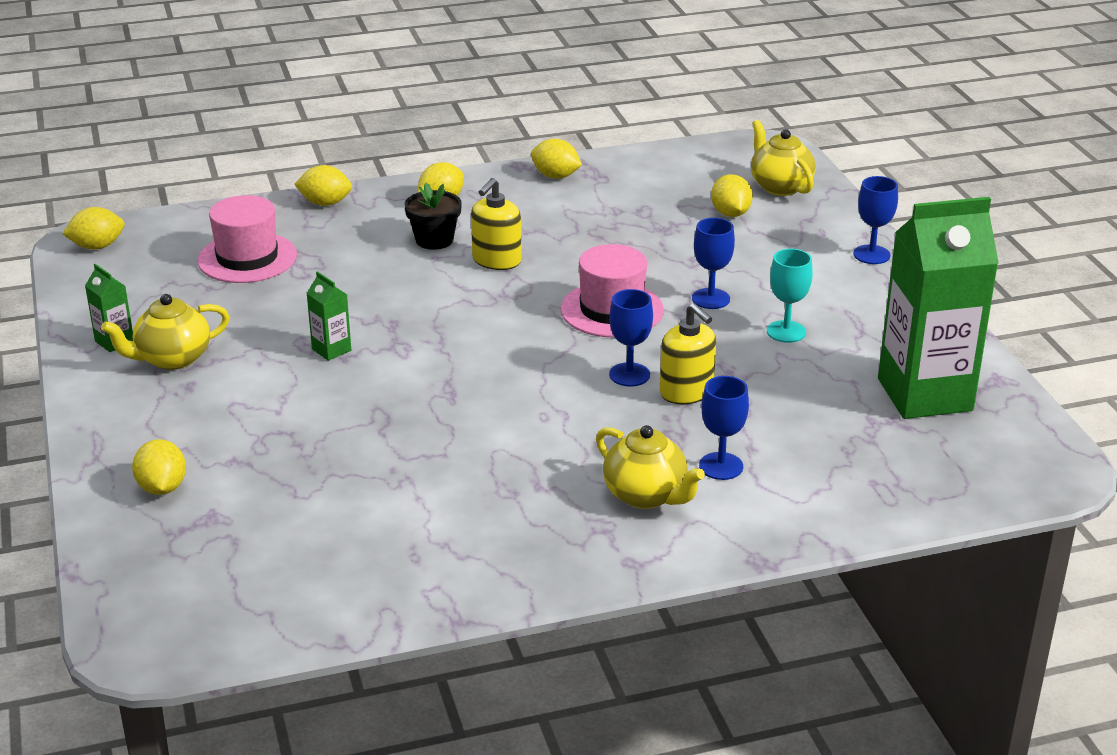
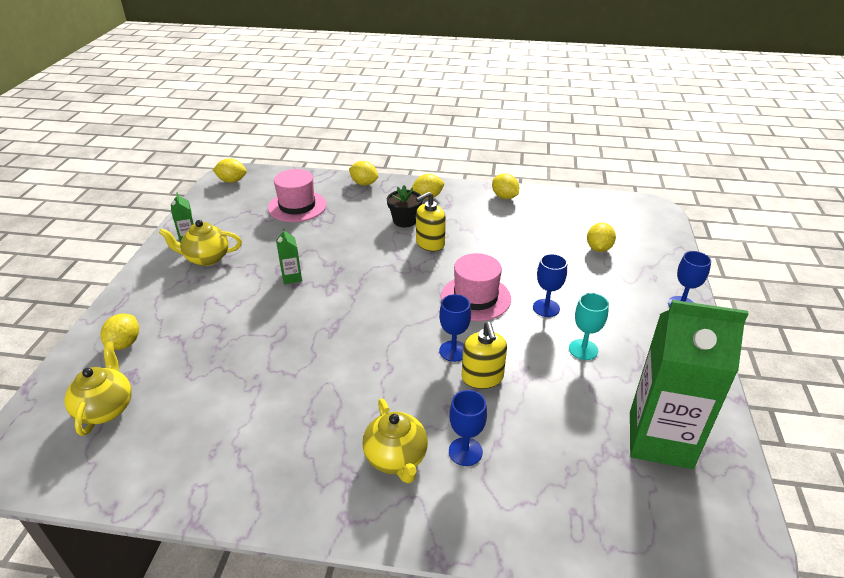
camera: 25 degrees right, 5 degrees up
(780, 186) = (644, 237): yellow teapot -> yellow teapot (106, 408)

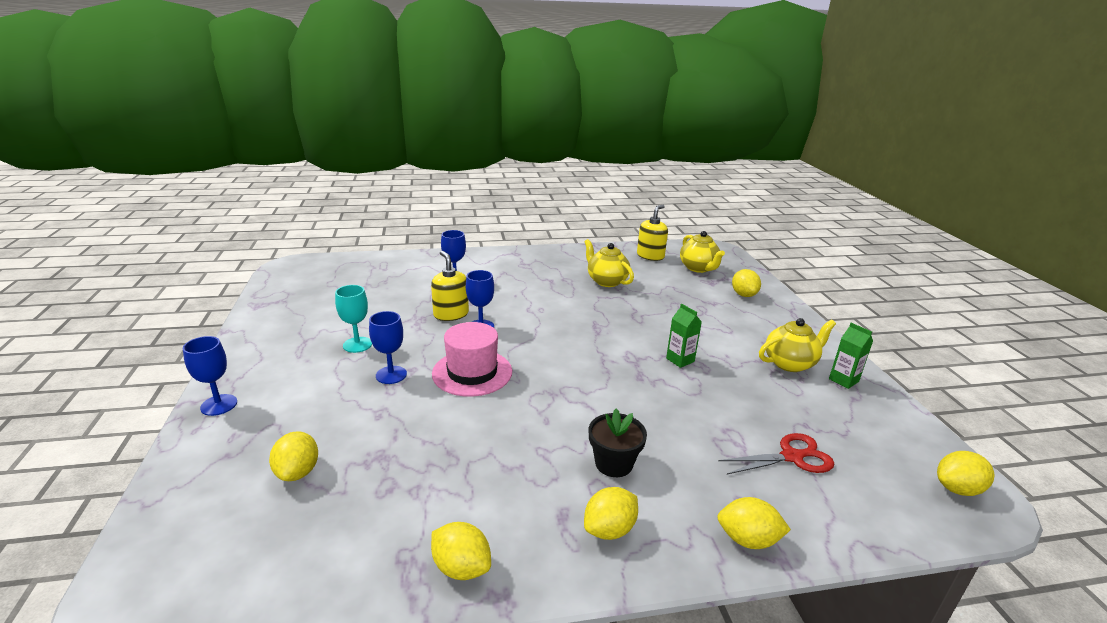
camera: 160 degrees right, 10 degrees down
(297, 206) = (791, 457): pink hat -> red scissors
(396, 458) = (498, 273): yellow teapot -> yellow teapot (606, 281)
(430, 243) = (555, 431): yellow soap dispenser -> yellow soap dispenser (650, 256)
(660, 439) = (312, 301): green carton -> none

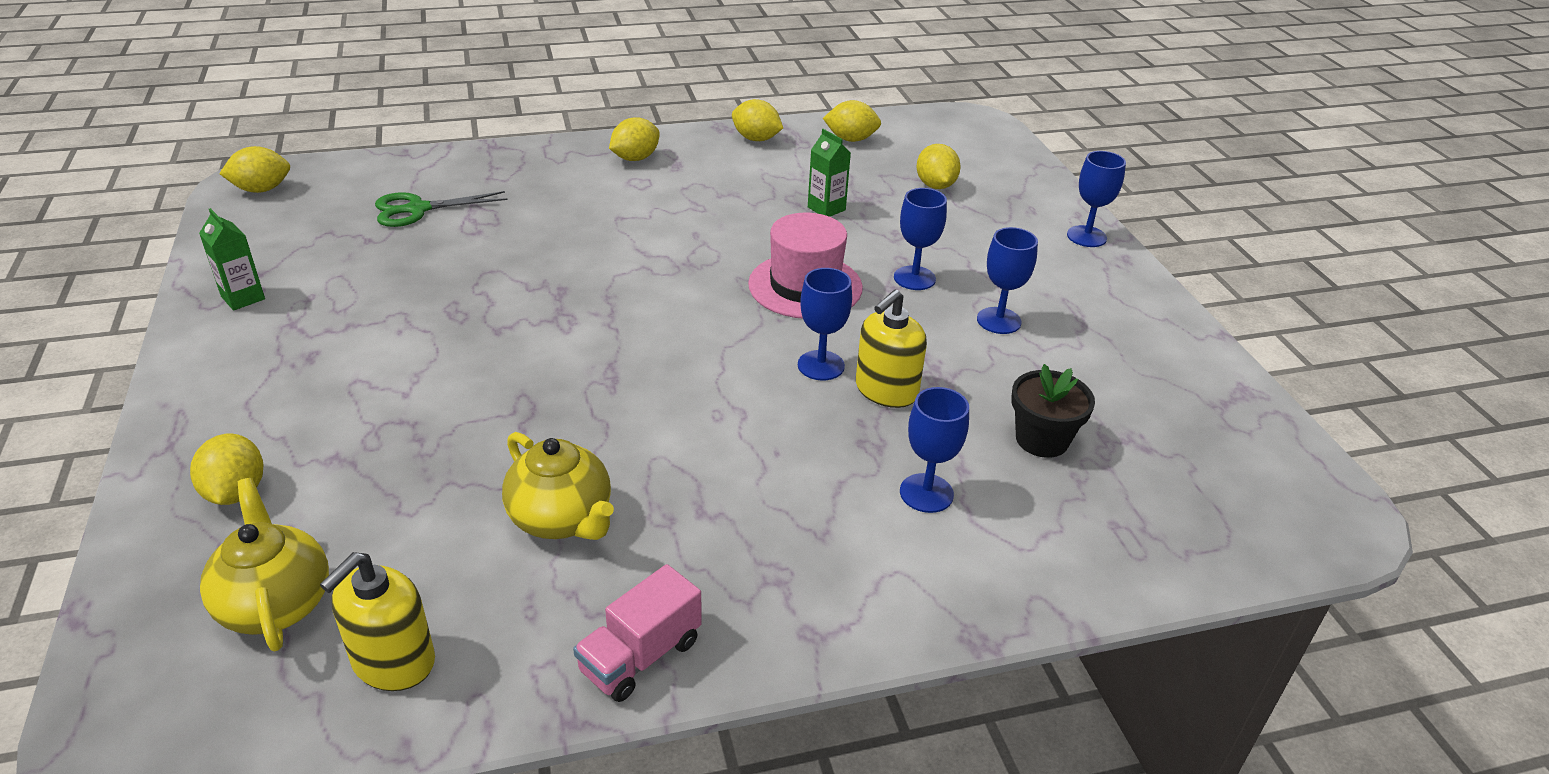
camera: 175 degrees right, 10 degrees up
(357, 345) = (998, 321): turquoise goblet -> blue goblet
(451, 314) = (886, 390): yellow soap dispenser -> yellow soap dispenser turned 75 degrees clockwise
(572, 253) = (640, 656): none -> pink truck
(614, 463) = (621, 199): black flower pot -> black flower pot (1042, 439)
(680, 360) = (485, 319): green carton -> green carton (826, 209)
(748, 539) = (514, 155): yellow lemon -> yellow lemon (851, 139)
(790, 363) = (301, 322): yellow teapot -> none
(791, 457) = (418, 209): red scissors -> green scissors

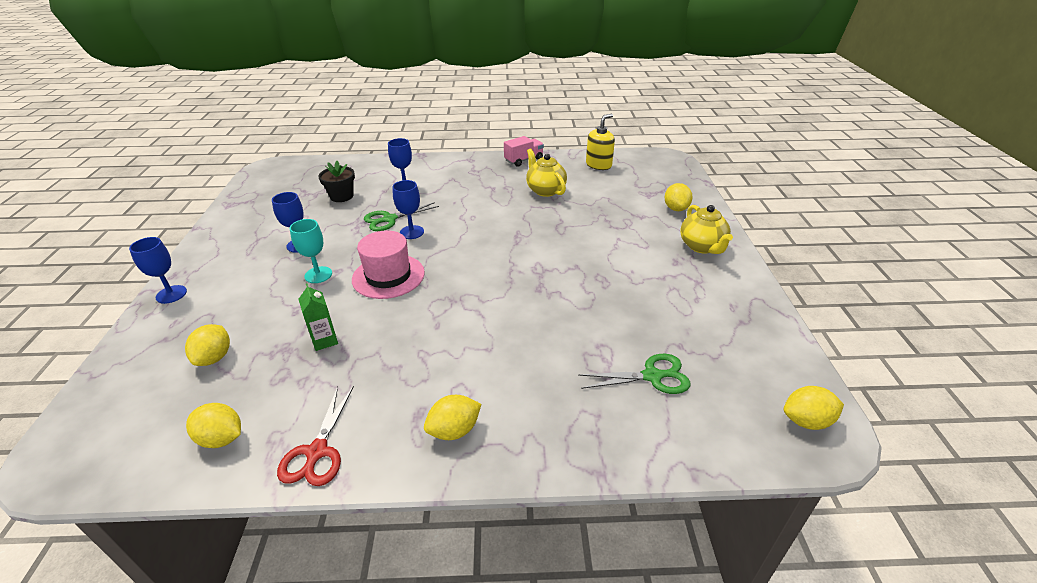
camera: 165 degrees left, 0 degrees up
(243, 298) = (739, 302): green carton -> none
(275, 603) = (642, 179): yellow teapot -> yellow teapot (702, 246)
(756, 139) = (317, 452): yellow lemon -> red scissors
(886, 390) = (389, 219): yellow soap dispenser -> green scissors
(914, 278) = (318, 275): blue goblet -> turquoise goblet

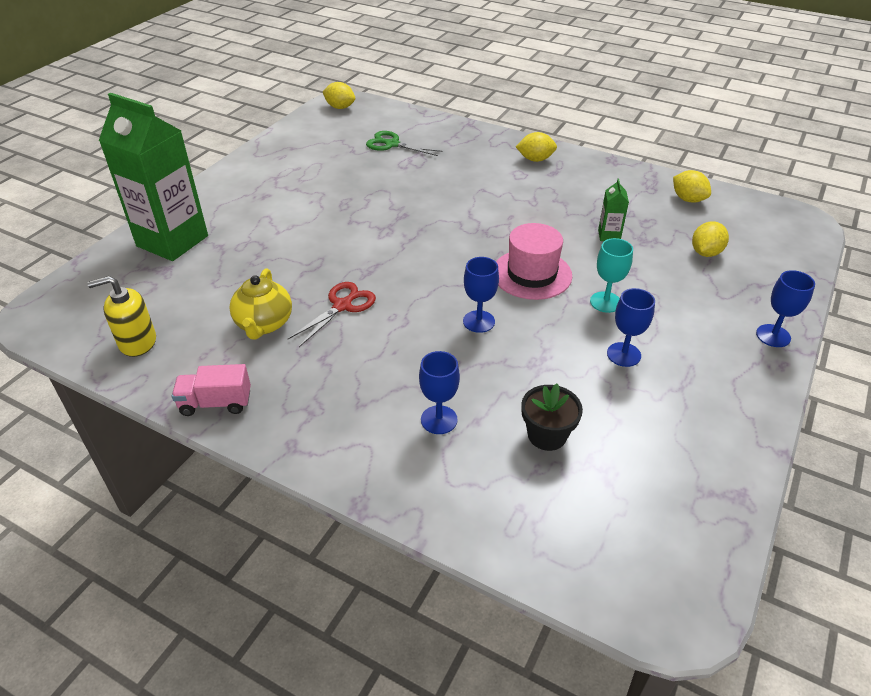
camera: 150 degrees left, 5 degrees up
(317, 452) = (624, 175): red scissors -> red scissors (342, 306)
(389, 219) = (495, 355): green scissors -> none
(676, 208) = (172, 241): yellow lemon -> green carton
(702, 246) = (222, 199): yellow teapot -> none

